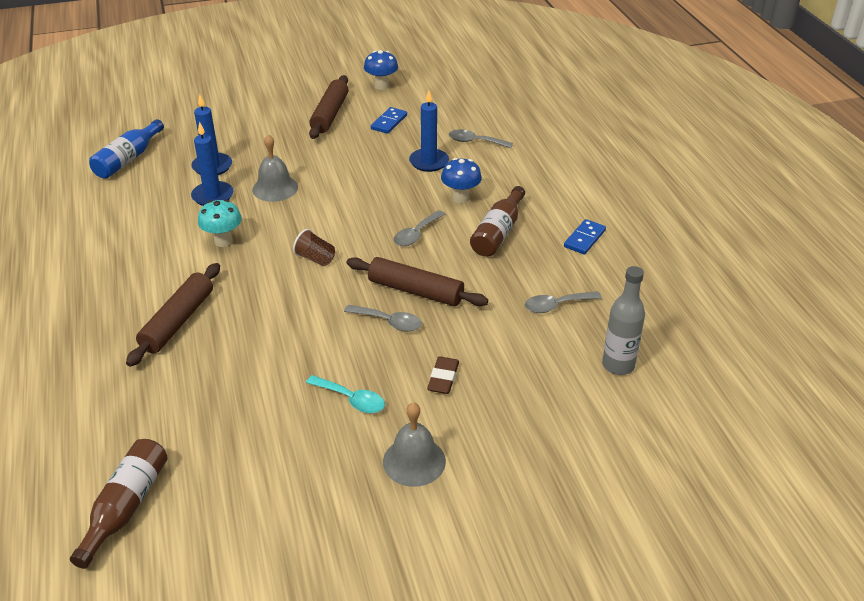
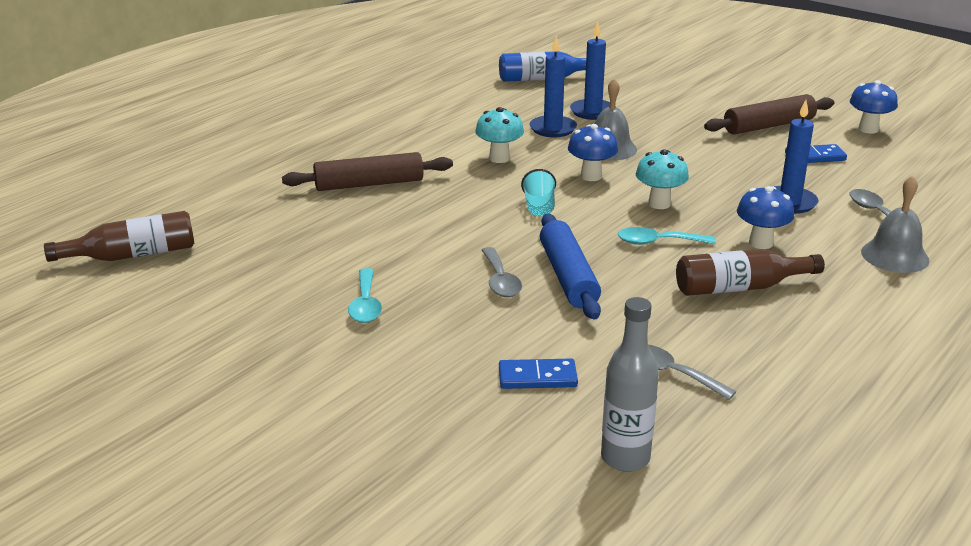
camera: 55 degrees right, 10 degrees down
(302, 215) = (591, 176): none -> blue mushroom
(315, 258) = (539, 207): brown cup -> turquoise cup
(372, 208) = (659, 204): none -> turquoise mushroom
(414, 461) = (317, 373): grey bell -> grey bell (895, 256)
(415, 291) = (568, 276): brown rolling pin -> blue rolling pin
(416, 234) = (657, 242): grey spoon -> turquoise spoon
(443, 378) = (456, 344): brown eraser -> none
(584, 239) = (825, 348): blue domino -> blue domino (537, 377)

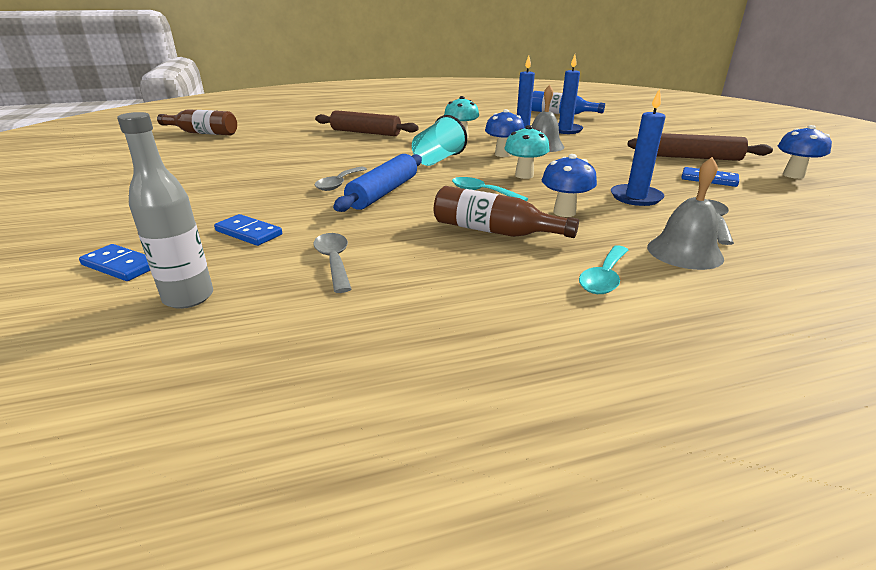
camera: 35 degrees right, 0 degrees up
(366, 305) = (247, 174): turquoise spoon -> turquoise spoon (604, 278)
(497, 462) = (120, 266): none -> blue domino
(539, 207) = (438, 160): turquoise cup -> turquoise cup, size x1.52

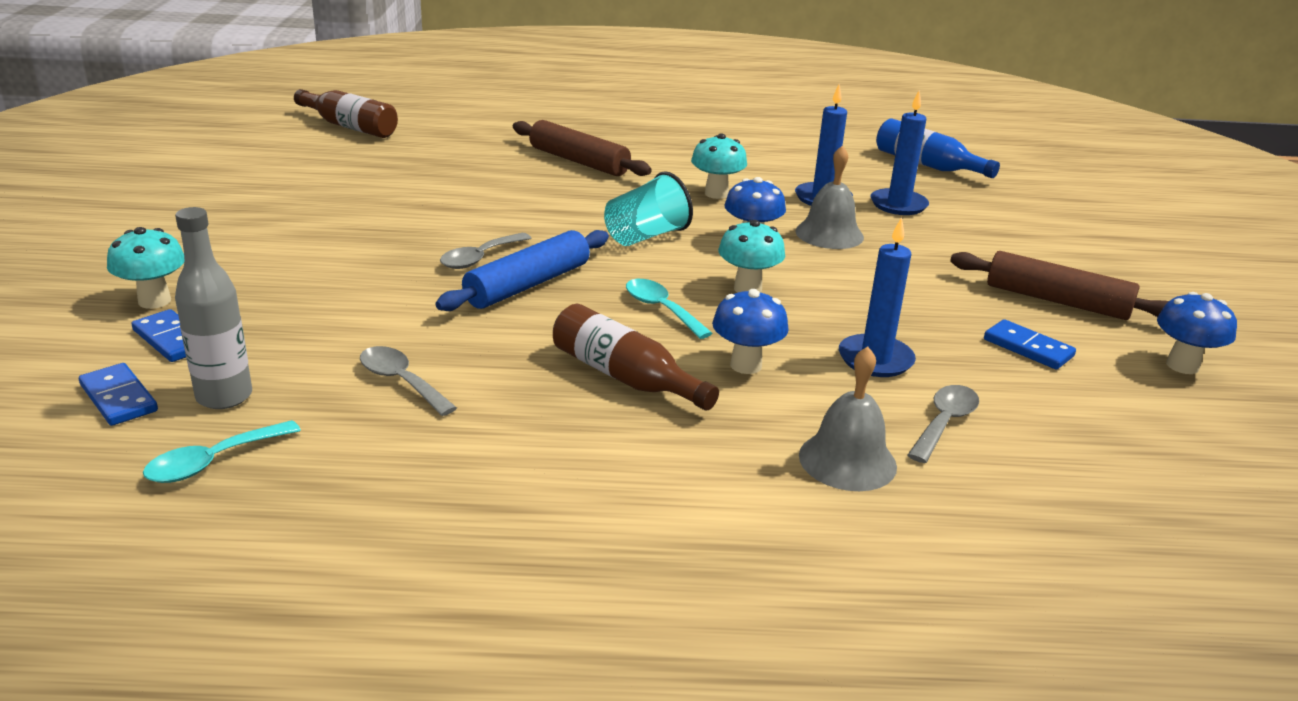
camera: 15 degrees right, 0 degrees up
(94, 243) = (154, 301): none -> turquoise mushroom
(249, 233) = (327, 319): blue domino -> blue domino (119, 398)
(334, 261) = (401, 381): grey spoon -> grey spoon turned 45 degrees counterclockwise
(604, 278) = (703, 473): turquoise spoon -> turquoise spoon (213, 462)

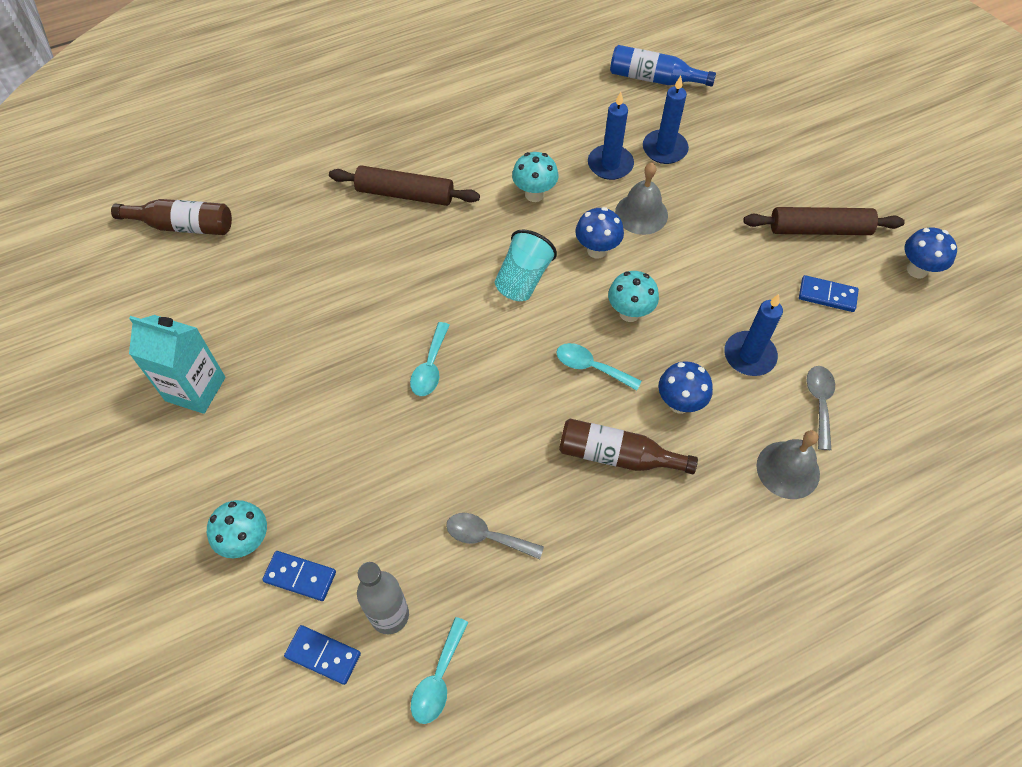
camera: 25 degrees left, 30 degrees up
(238, 205) = (195, 389): none -> turquoise carton
(480, 258) = (430, 367): grey spoon -> turquoise spoon
(528, 285) = (486, 383): blue rolling pin -> none

